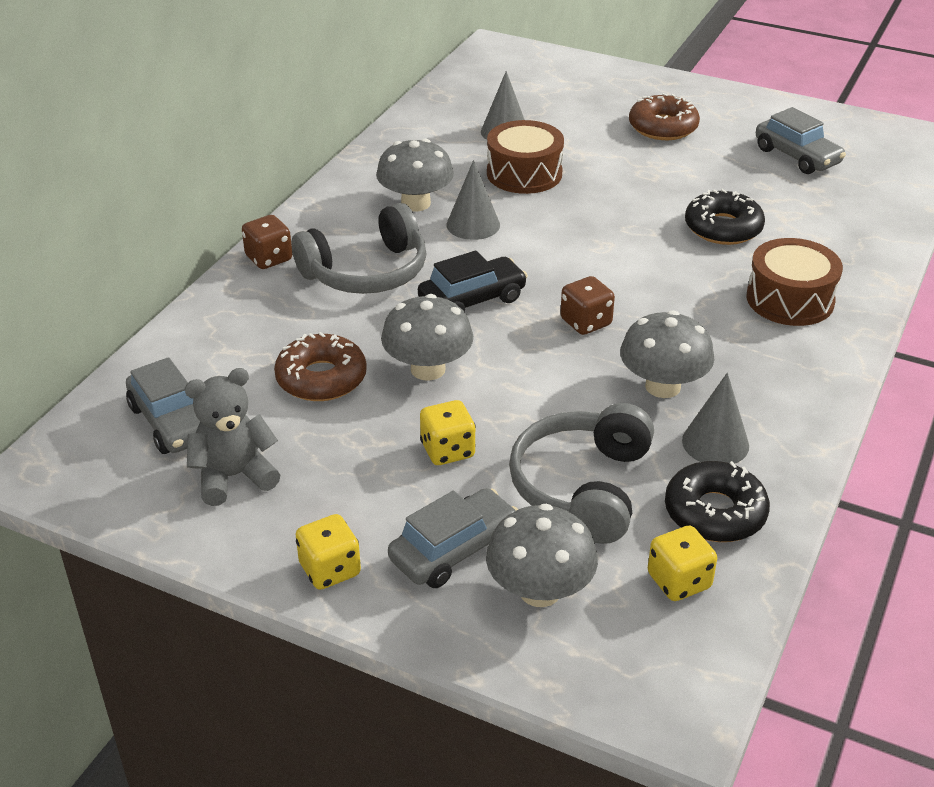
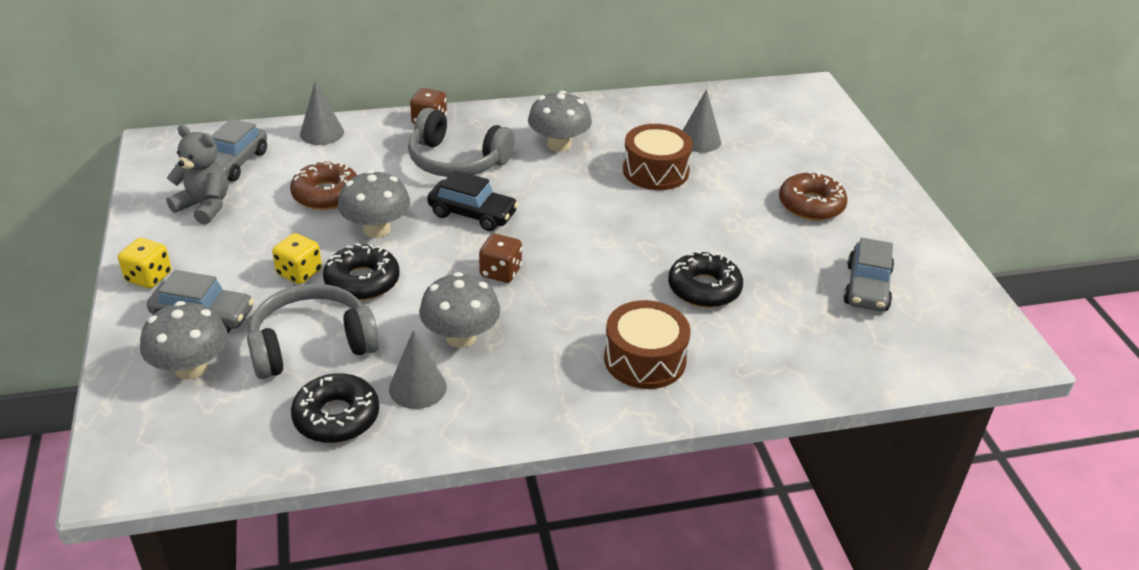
camera: 50 degrees right, 0 degrees up
(473, 224) = (562, 177): grey cone -> grey cone (322, 133)
(509, 413) = (362, 281): none -> black donut
(679, 581) = (247, 427): yellow dice -> none

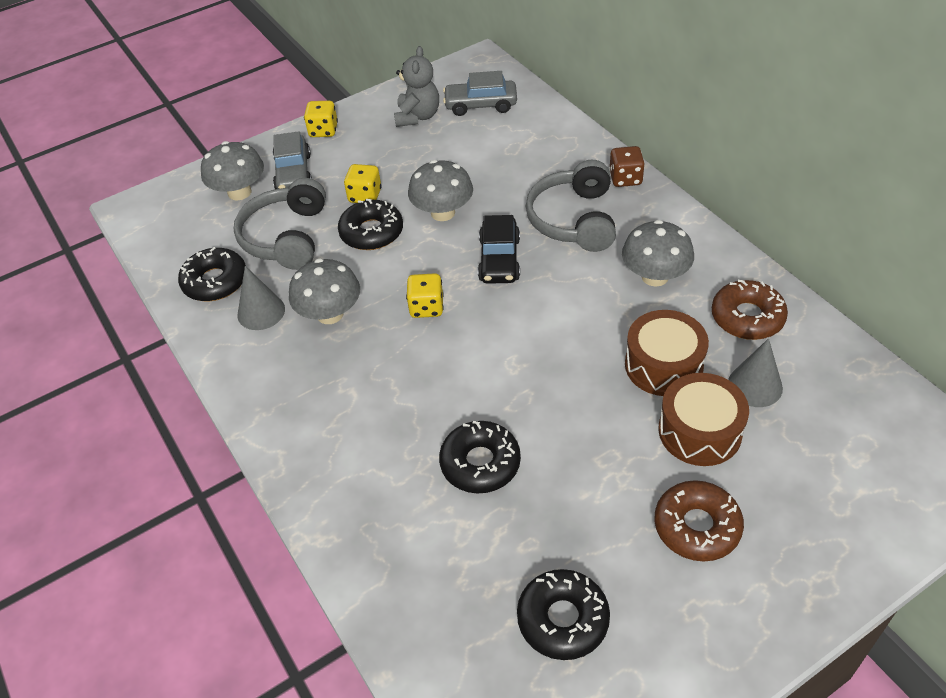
camera: 75 degrees right, 10 degrees up
(311, 344) = (286, 237): grey headphones -> grey headphones turned 135 degrees counterclockwise
(322, 133) = (557, 128): grey cone -> none
(326, 194) = (472, 167): brown donut -> brown donut (747, 317)
(500, 272) = (426, 307): brown dice -> yellow dice
(645, 359) = (352, 446): brown drum -> brown drum (699, 431)
(867, 287) = (563, 619): grey car -> black donut

